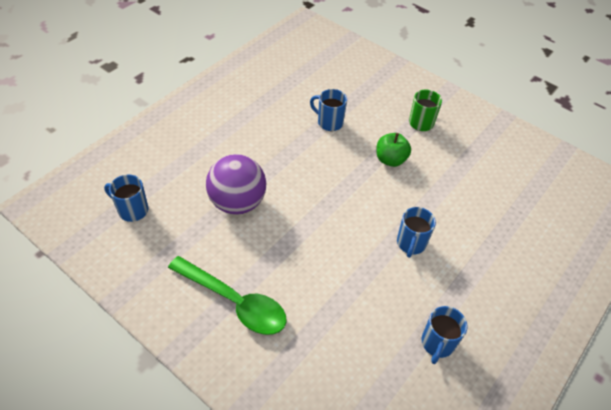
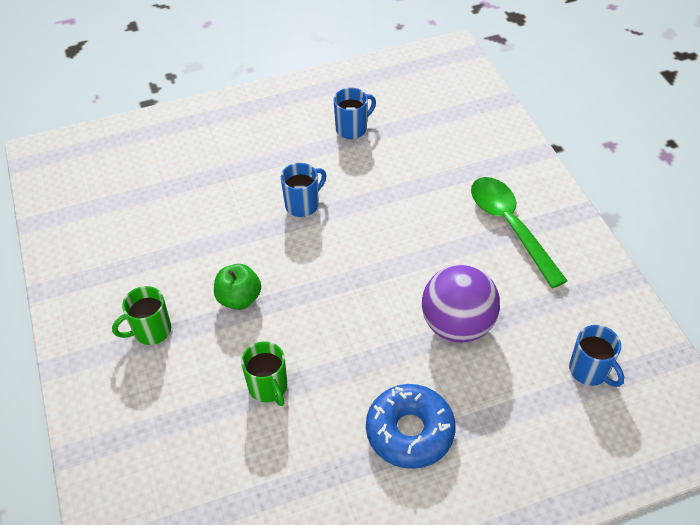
camera: 145 degrees left, 0 degrees up
(234, 133) = (409, 431): none -> blue donut
(329, 122) = (268, 387): blue mug -> green mug

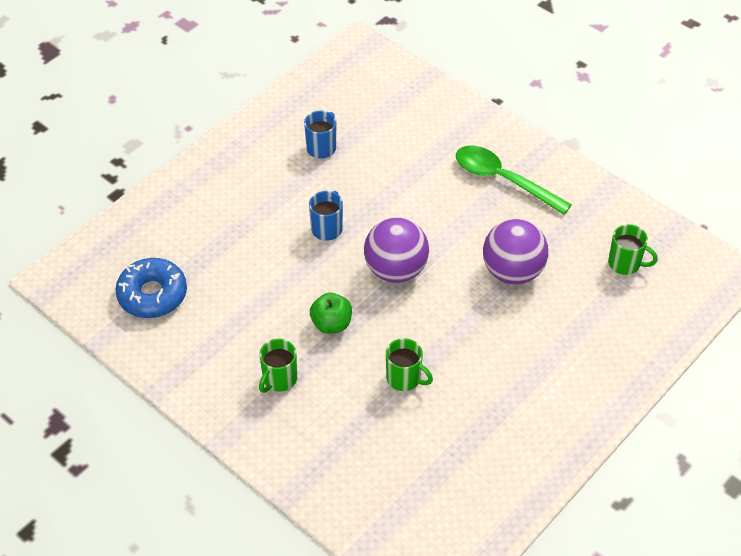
camera: 30 degrees left, 0 degrees up
(339, 272) = (395, 270): none -> purple ball
(409, 431) = (529, 362): blue donut -> blue donut (152, 294)
(589, 371) = (625, 264): blue mug -> green mug

